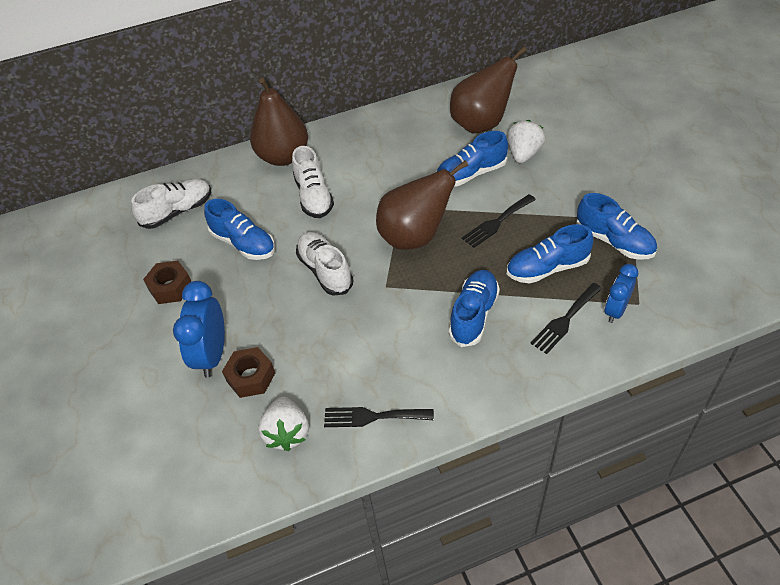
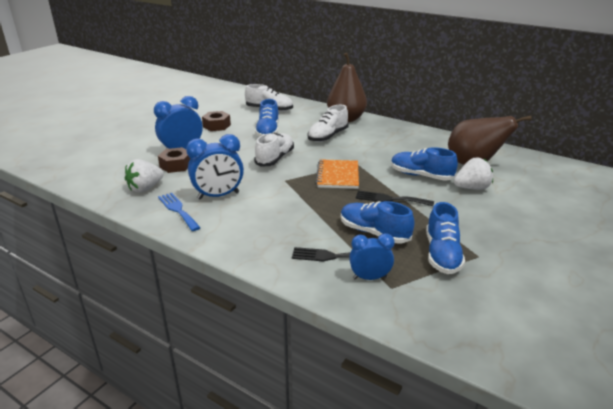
camera: 50 degrees right, 20 degrees down
(370, 363) = (218, 196): none -> blue clock
(373, 417) = (178, 210): black fork -> blue fork
(415, 236) = (338, 175): brown pear -> orange notebook
(474, 315) = (295, 217): blue shoe -> none

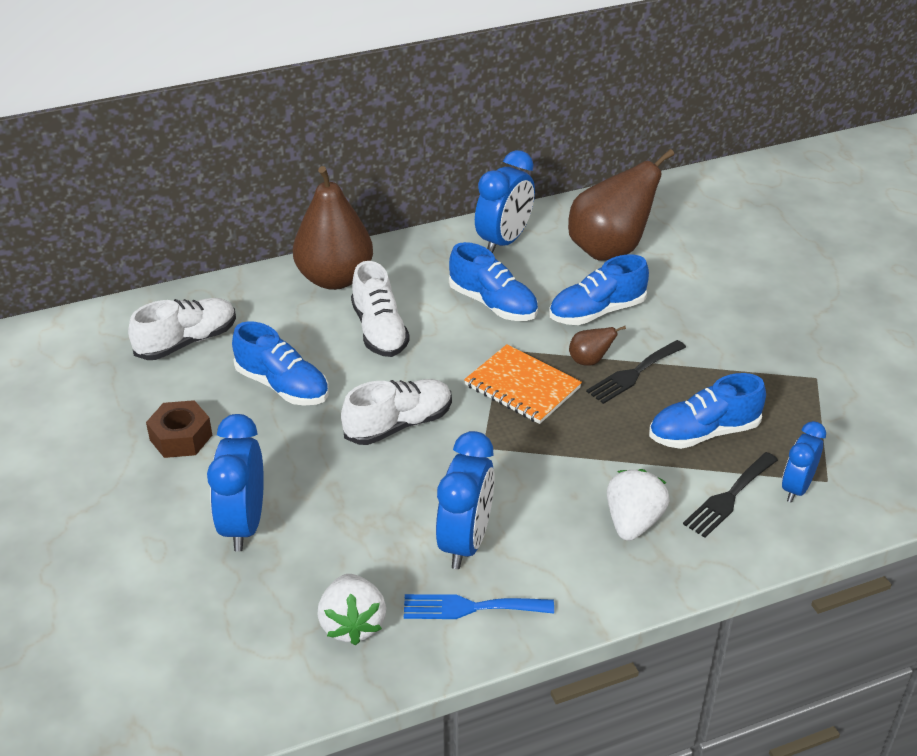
camera: 55 degrees left, 10 degrees up
(176, 165) = (299, 554): brown nut -> none
(275, 159) = (398, 424): white shoe -> white shoe turned 90 degrees clockwise
(381, 185) = (589, 361): none -> brown pear
(432, 140) = (504, 241): none -> blue clock
(442, 254) = (792, 403): blue shoe -> blue shoe (493, 304)
(471, 188) = (668, 290): white strawberry -> white strawberry (633, 522)

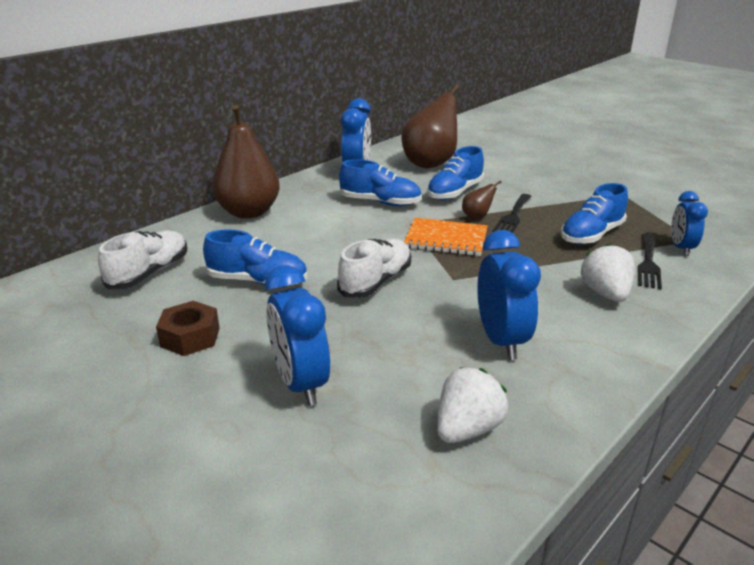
camera: 25 degrees left, 10 degrees down
(352, 624) = (467, 429): white strawberry -> white strawberry turned 105 degrees counterclockwise
(379, 331) = (310, 233): white shoe -> none
(470, 607) = (551, 383): blue fork -> none

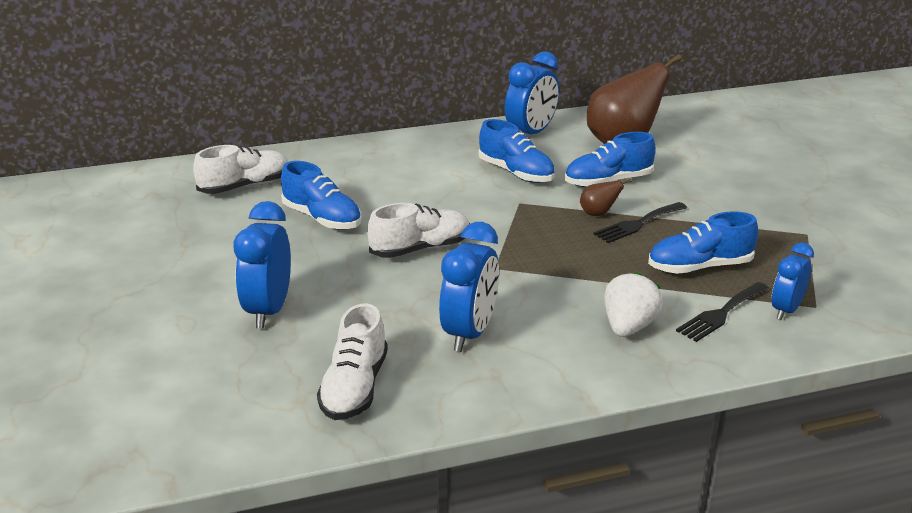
camera: 30 degrees right, 0 degrees up
(190, 337) = (226, 249): brown nut -> none
(248, 212) = (380, 151): brown pear -> none
(446, 239) = (535, 228): orange notebook -> none
(467, 429) = (355, 388): white strawberry -> white shoe

